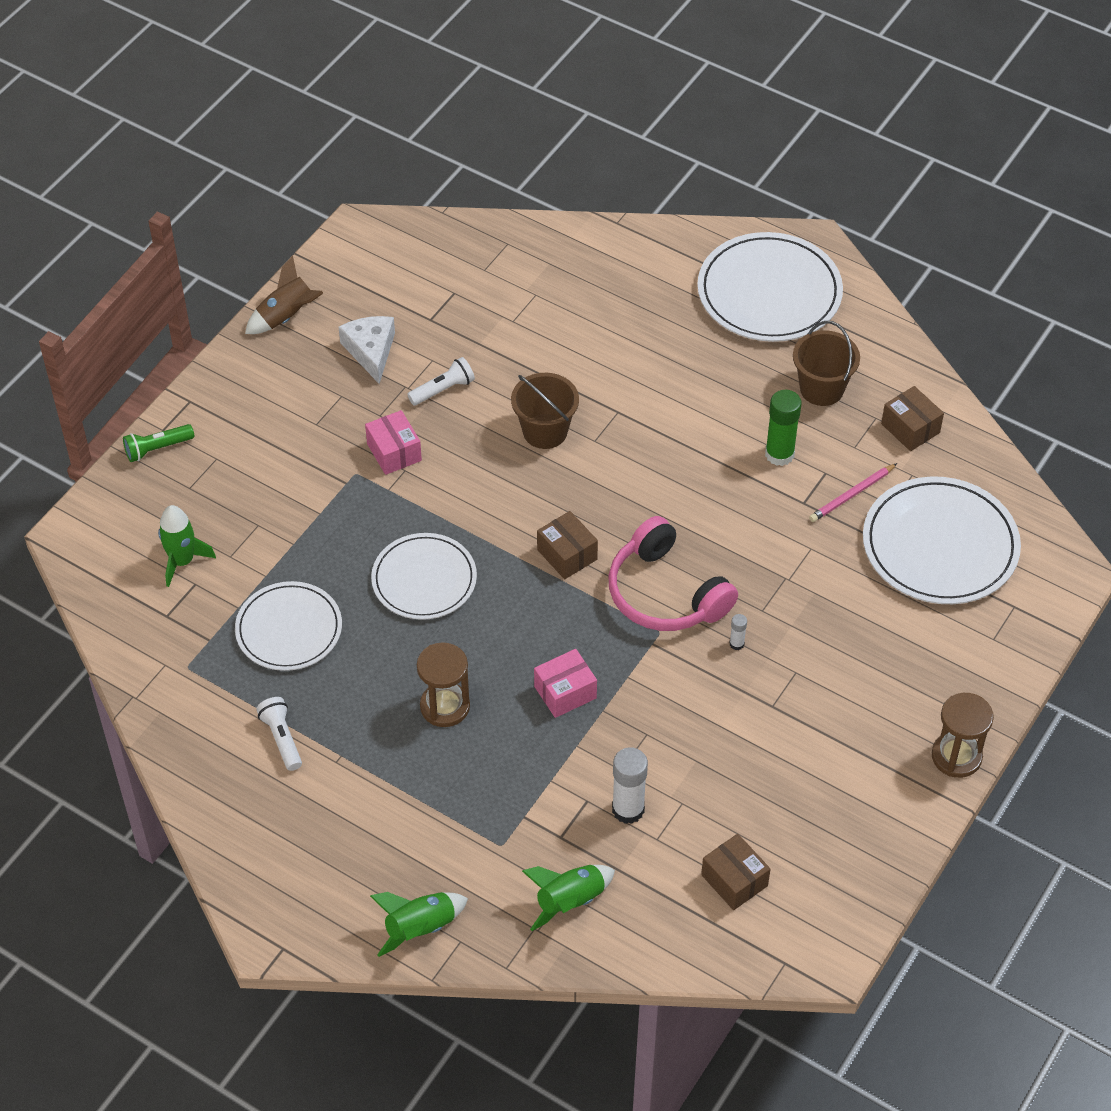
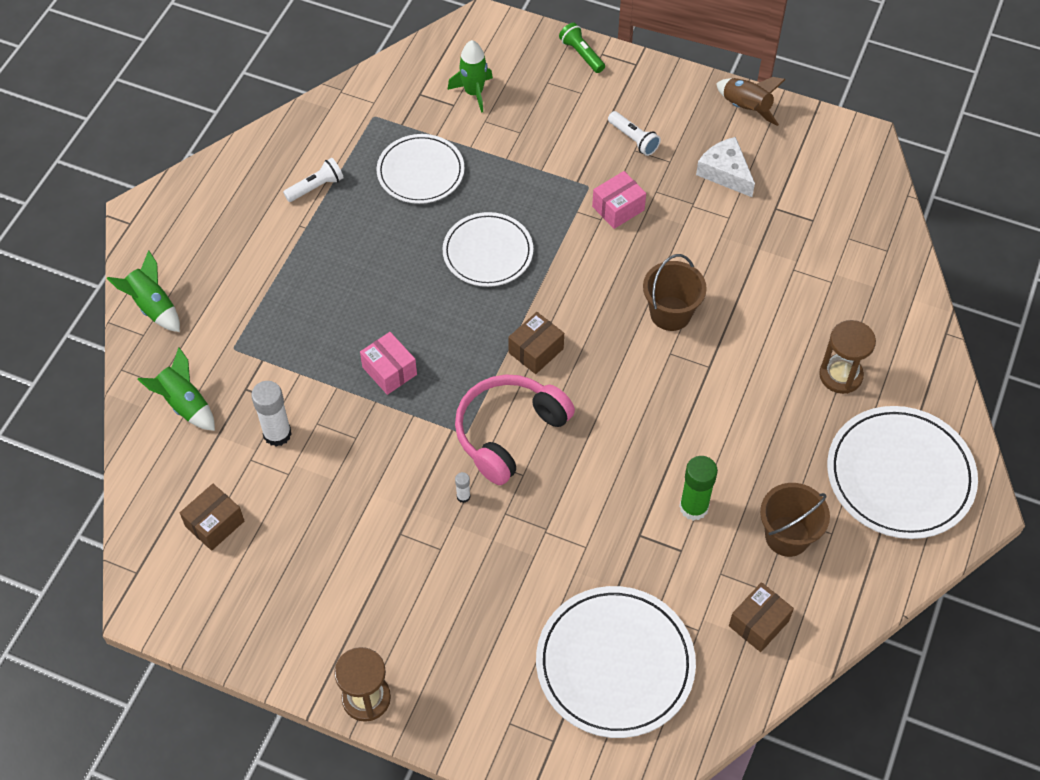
camera: 80 degrees right, 5 degrees up
(371, 351) = (725, 172): white cheese -> white cheese turned 105 degrees counterclockwise
(443, 390) = (697, 231): white flashlight -> white flashlight (633, 139)
(445, 706) = (362, 288): brown hourglass -> brown hourglass (840, 375)
(852, 495) = (659, 577): pink pencil -> none

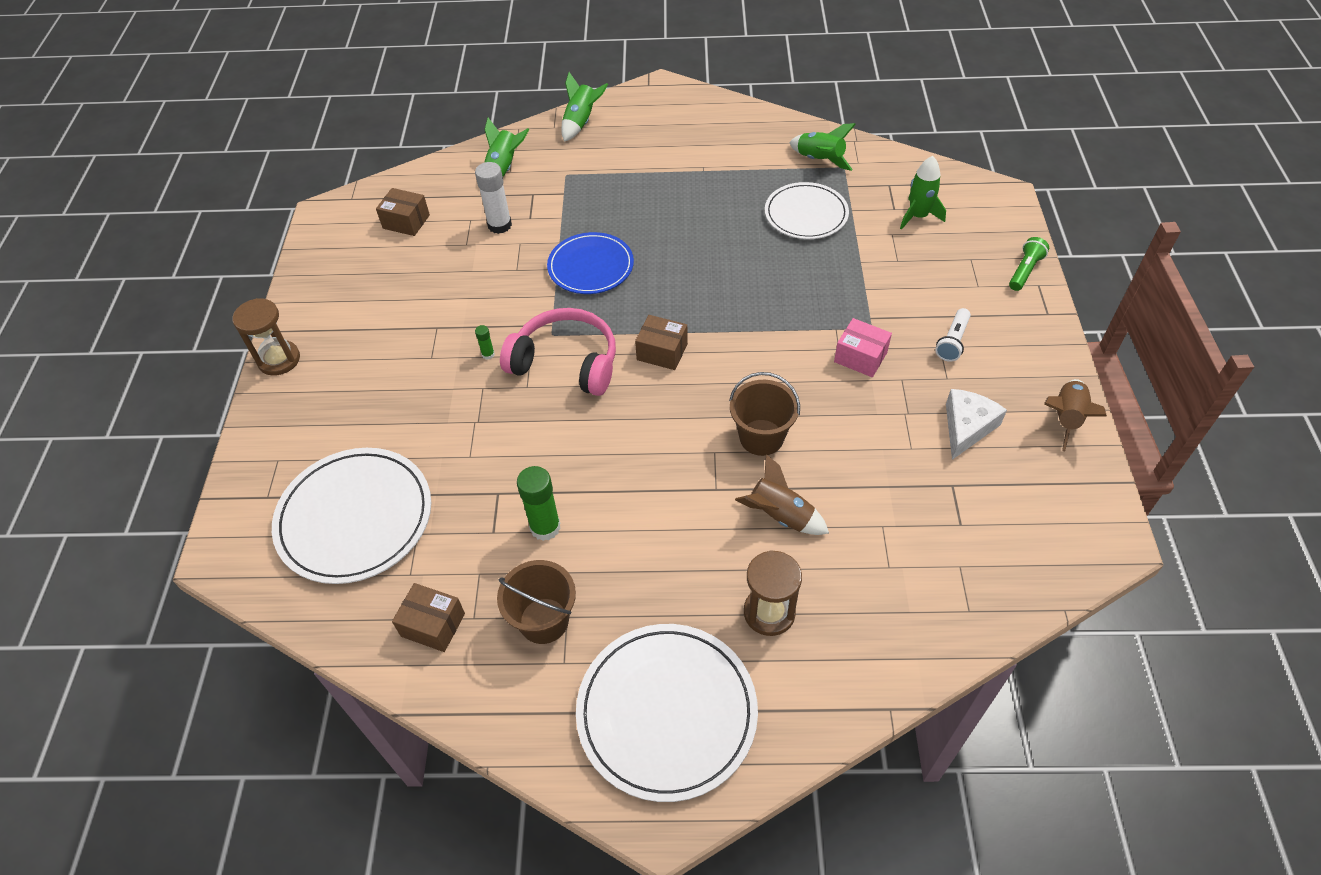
camera: 70 degrees right, 5 degrees down
(316, 187) = (746, 162): white flashlight -> none
(352, 130) = (819, 160): none -> green rocket
(389, 371) = (591, 266): pink box -> blue plate
(463, 496) = (488, 354): white glue stick -> green glue stick
(488, 252) = (749, 284): white plate -> none
(755, 332) = (780, 515): none -> brown rocket

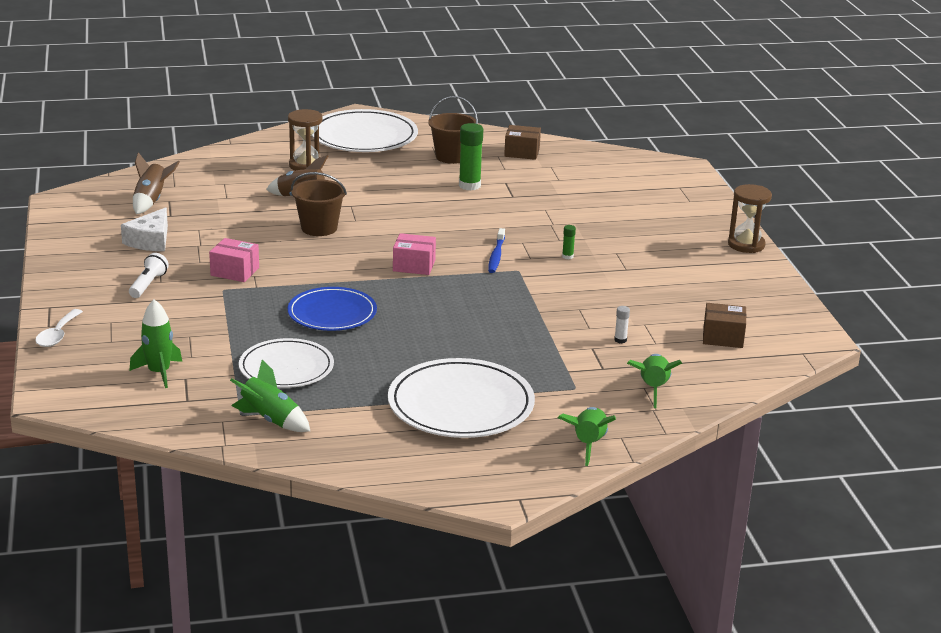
camera: 165 degrees right, 25 degrees down
(355, 518) = (607, 182): white plate -> white plate (461, 404)
(499, 225) = (620, 340): white glue stick -> white glue stick, size x0.48
(566, 362) = (496, 256): pink headphones -> blue toothbrush
(591, 266) = (505, 314): blue plate -> blue plate (332, 313)
(662, 352) = (414, 266): brown box -> pink box
(1025, 271) = (57, 335): green flashlight -> white spoon
(1066, 418) = (65, 249): brown rocket -> brown rocket (151, 201)

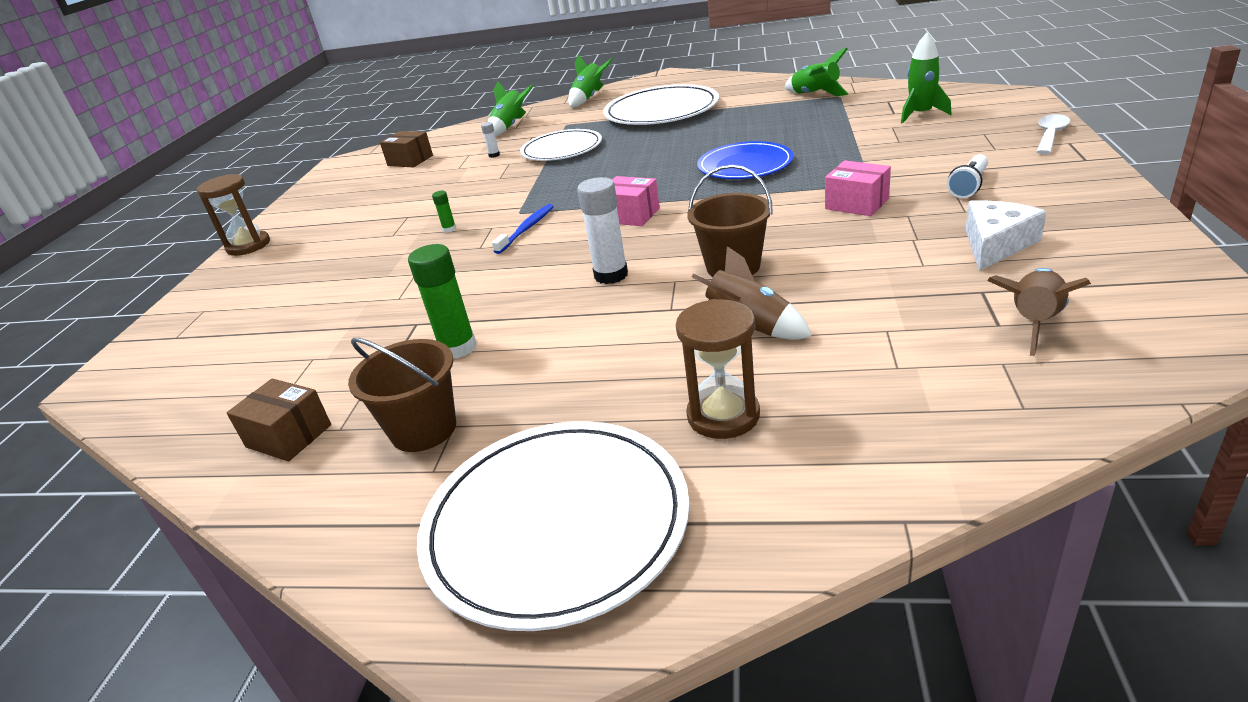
camera: 155 degrees left, 5 degrees up
(286, 367) = (799, 124): white plate -> white plate (562, 149)
(401, 223) = (611, 275): none -> white glue stick

